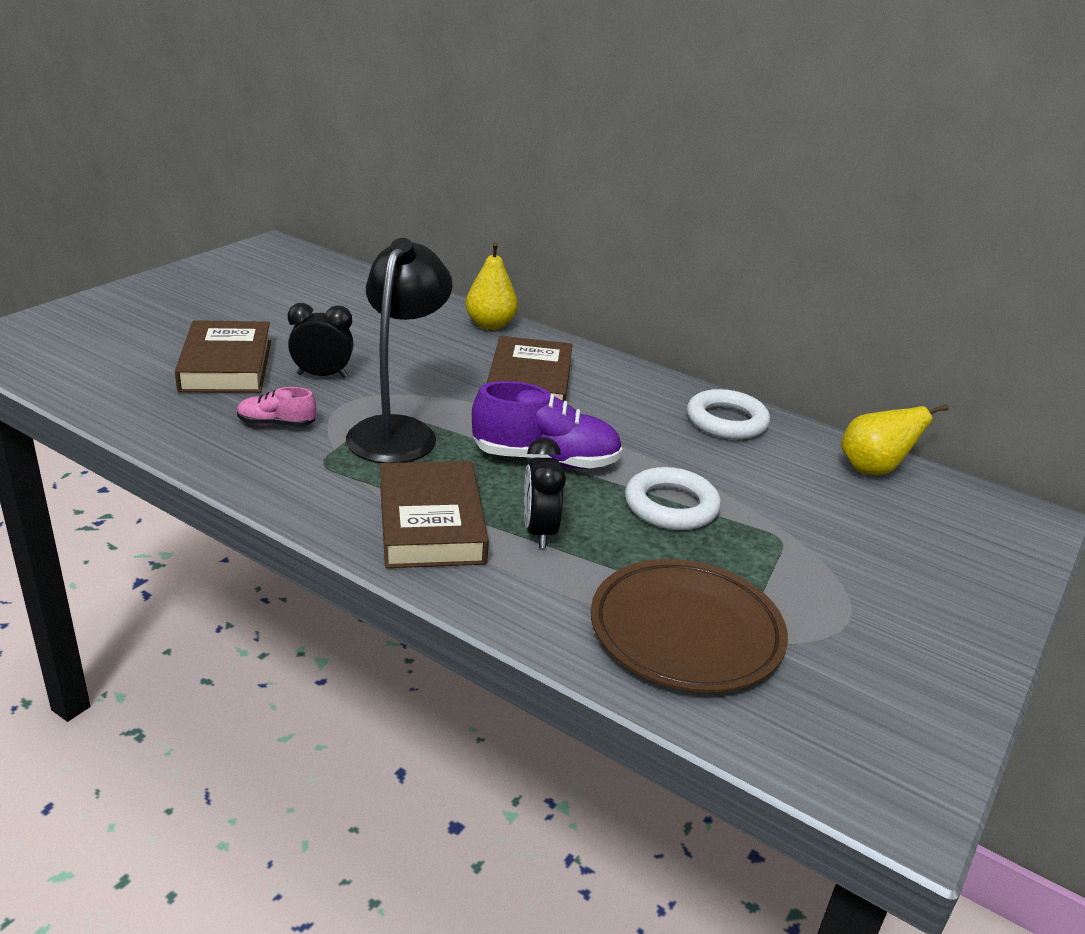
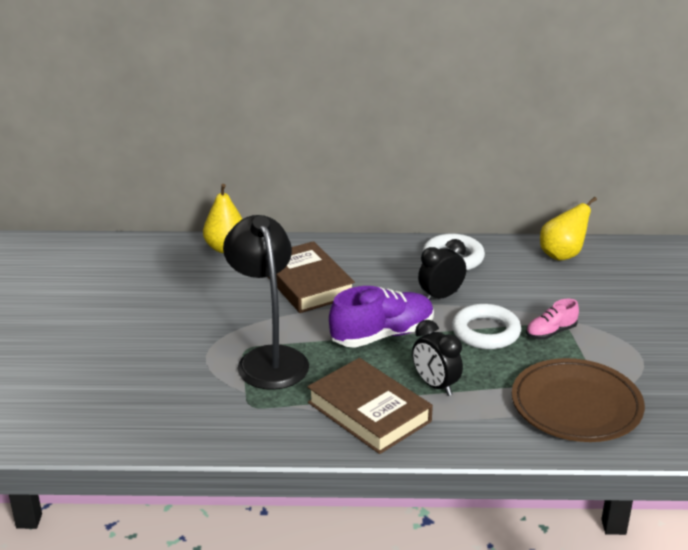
camera: 30 degrees left, 0 degrees up
(226, 365) = (82, 365): brown book -> none
(276, 424) = (182, 392): pink shoe -> pink shoe (550, 332)
(322, 376) = (163, 341): black clock -> black clock (441, 297)

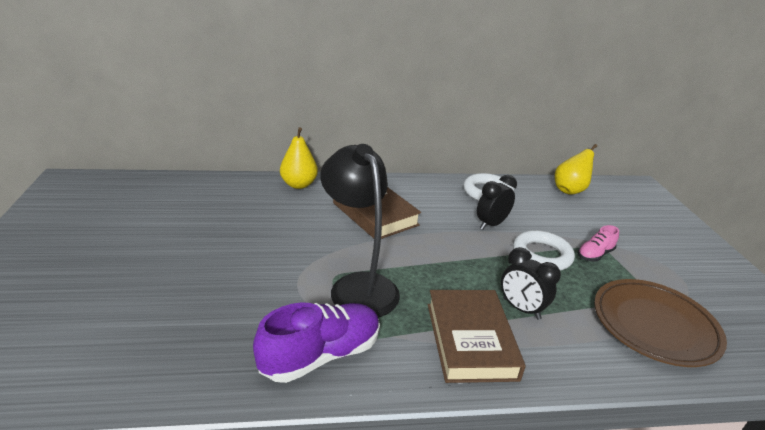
camera: 10 degrees left, 0 degrees up
(369, 412) = (470, 340): brown book -> brown book turned 45 degrees clockwise
(382, 335) = (455, 260): purple shoe -> purple shoe (321, 355)

